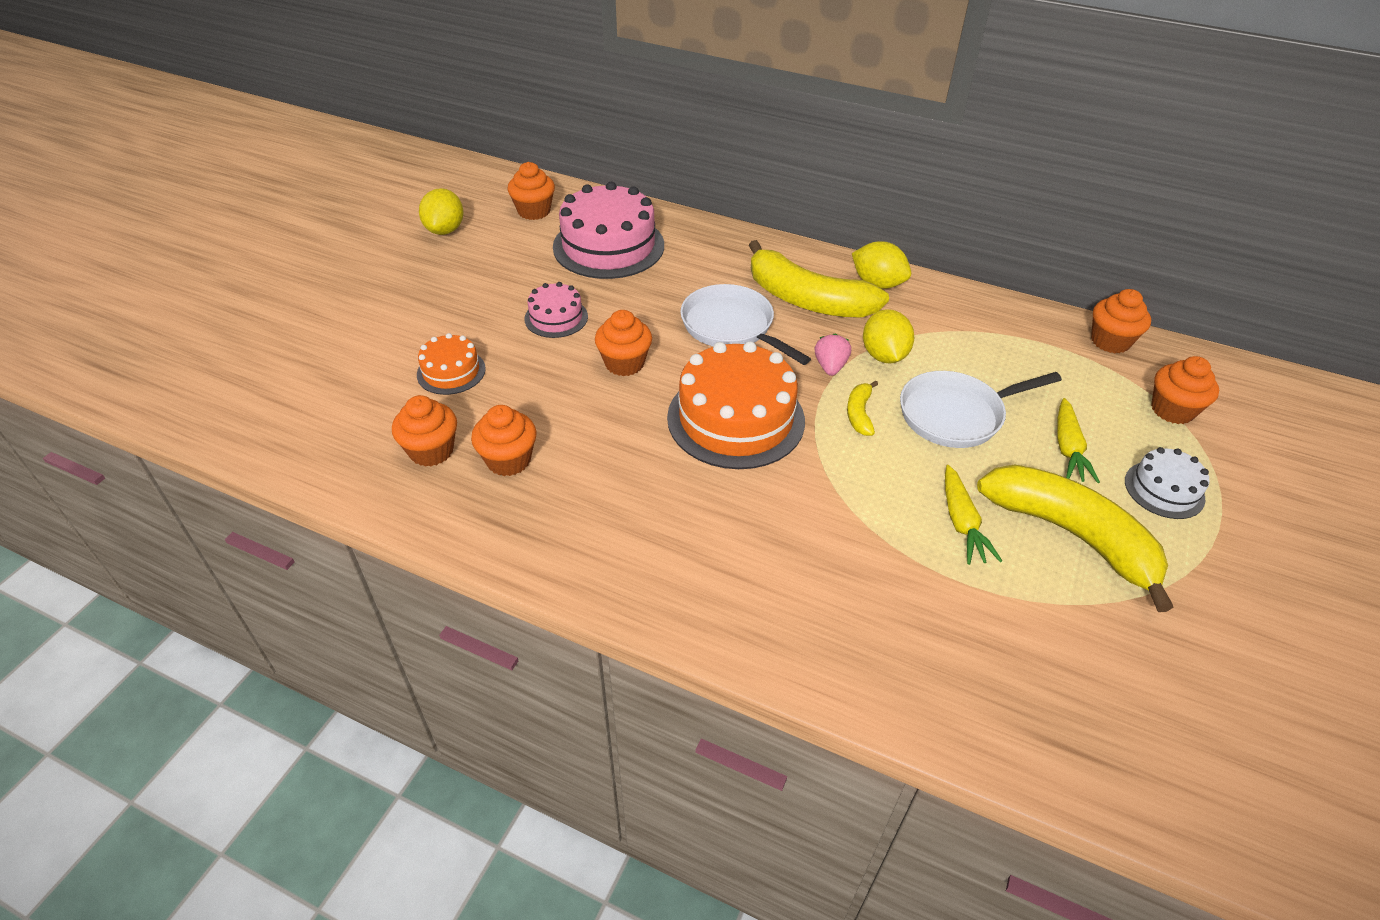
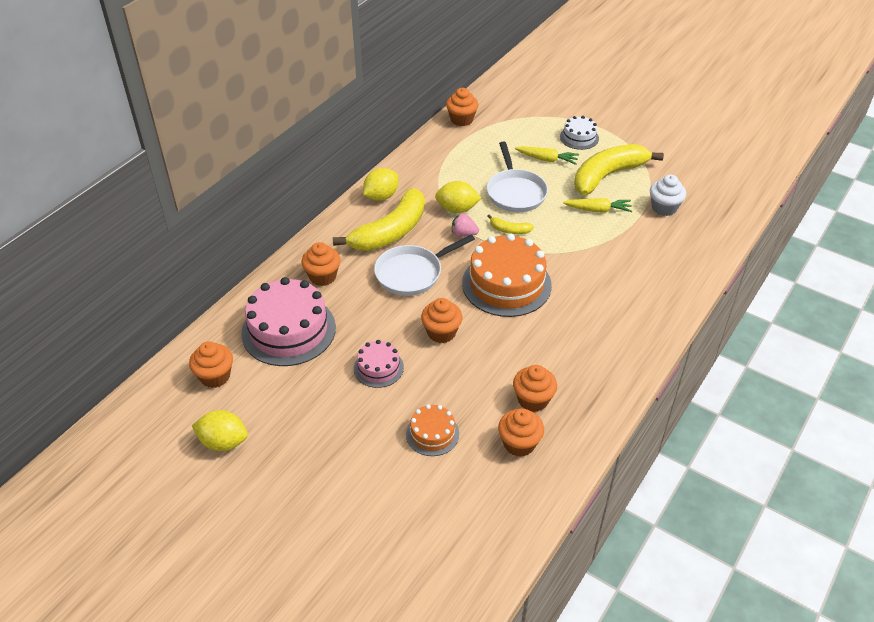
camera: 80 degrees left, 0 degrees up
(1018, 626) = (664, 208): none -> white cupcake
(1172, 410) = (522, 117): orange cupcake -> orange cupcake (322, 276)

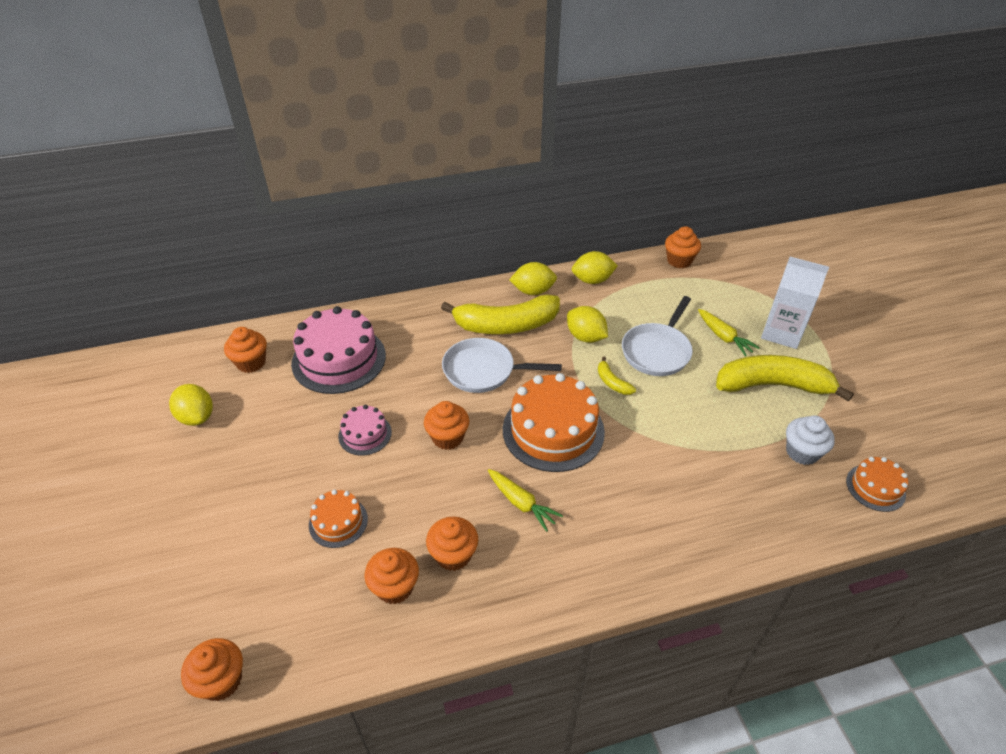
camera: 40 degrees right, 0 degrees up
(322, 276) = (412, 331): orange cupcake -> orange cupcake (221, 680)
(416, 165) = (592, 280): none -> yellow lemon
(463, 234) = (566, 362): pink strawberry -> none
(579, 137) = (782, 333): white cake -> white carton
(598, 210) = (724, 413): yellow carrot -> yellow carrot (521, 503)
(720, 205) = (875, 487): none -> orange cake

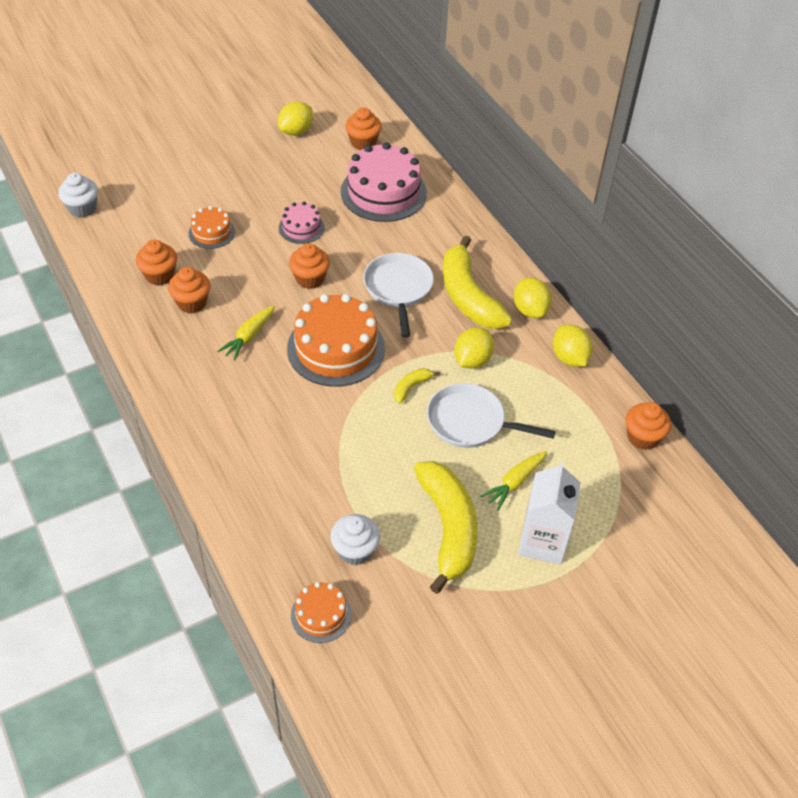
camera: 75 degrees right, 5 degrees up
(221, 680) = (82, 208): orange cupcake -> white cupcake

